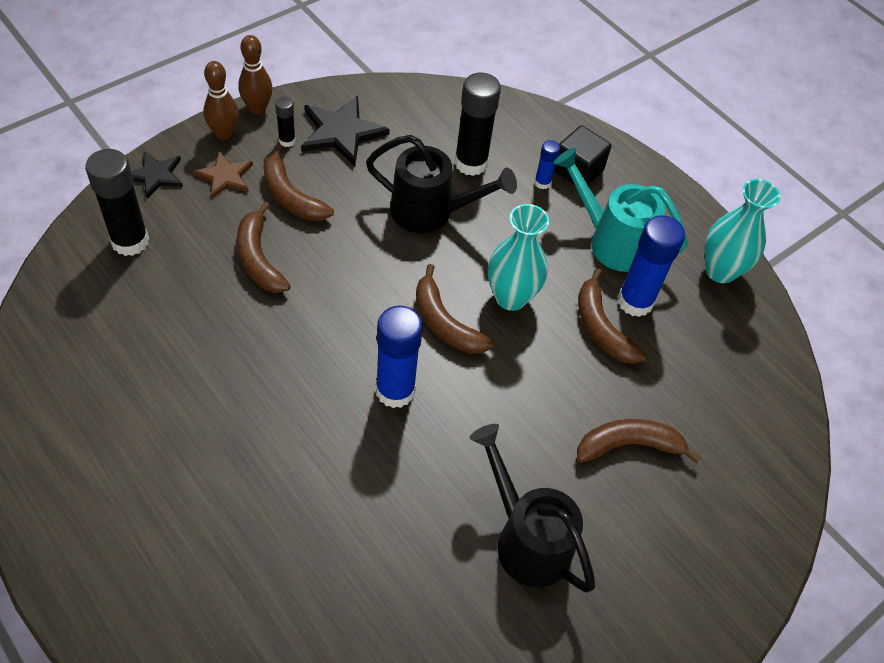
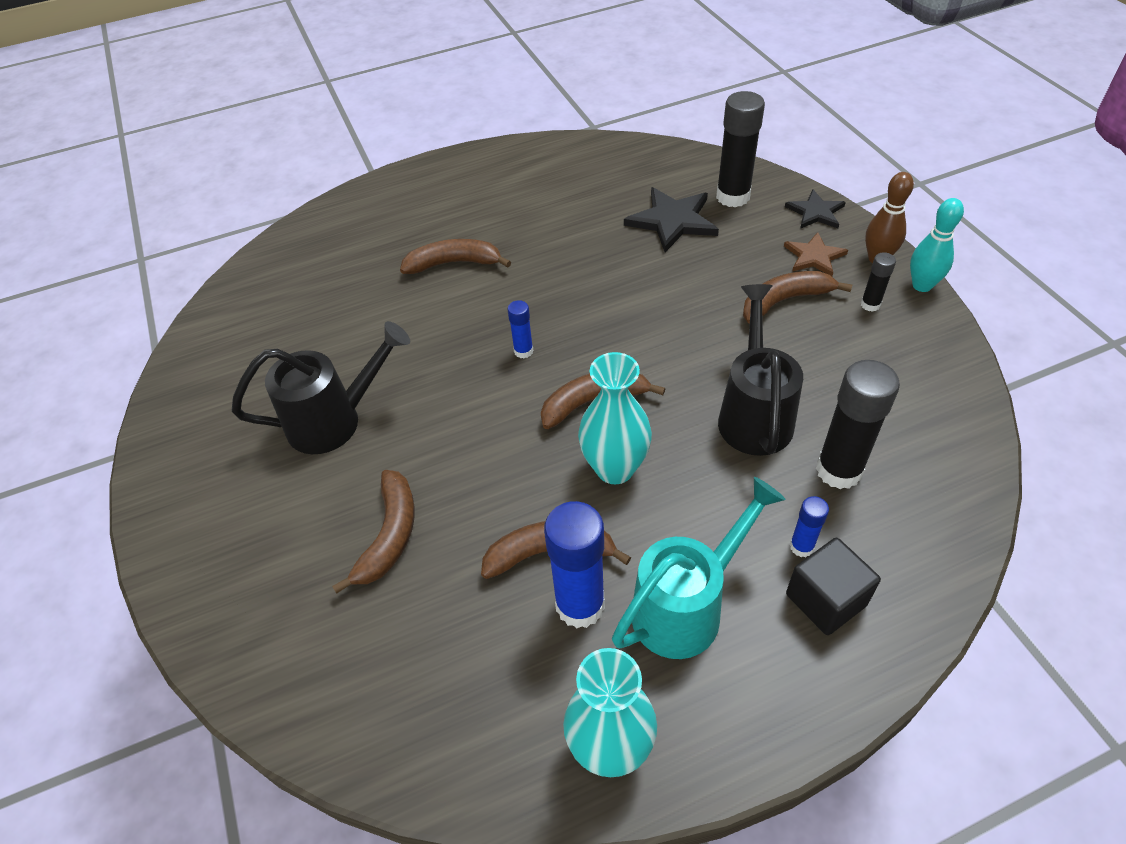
camera: 115 degrees right, 5 degrees down
(257, 108) = (922, 285): brown bowling pin -> turquoise bowling pin
(259, 258) = (702, 273): brown banana -> brown banana (454, 263)
(341, 132) = (887, 351): black star -> black star (672, 221)
(395, 391) = (523, 351): blue glue stick -> blue glue stick, size x0.50
(430, 212) = (754, 415): black watering can -> black watering can turned 150 degrees clockwise

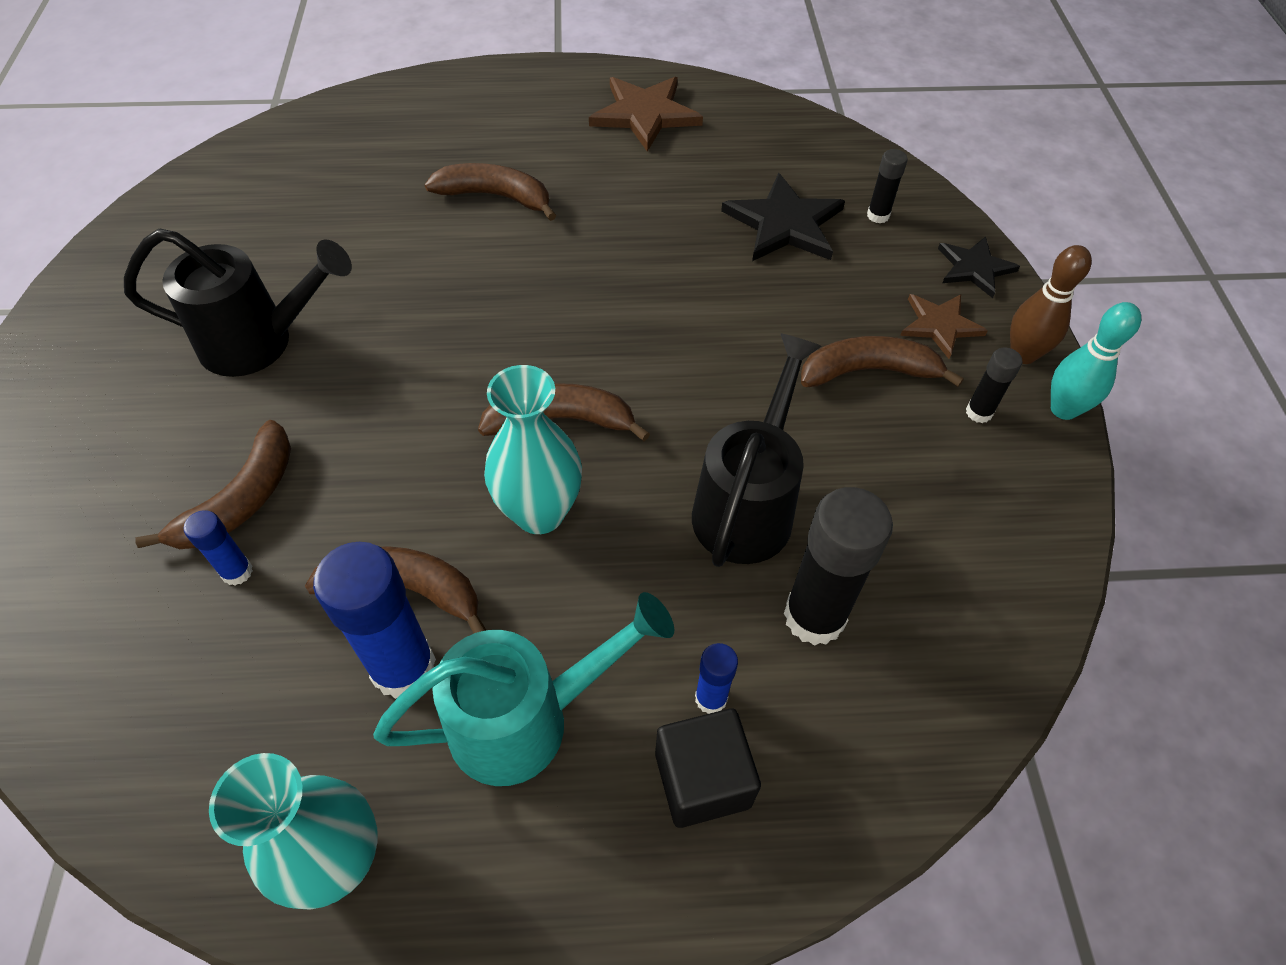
camera: 15 degrees right, 5 degrees up
(523, 351) = (514, 330): blue glue stick -> blue glue stick (237, 572)
(530, 174) = (645, 114): none -> brown star
(733, 197) = (878, 215): black glue stick -> black glue stick, size x0.50

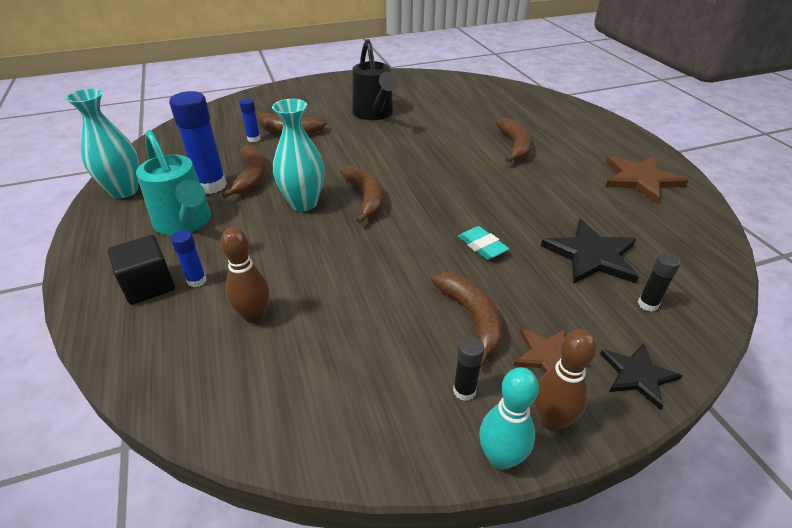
camera: 75 degrees right, 15 degrees down
(735, 317) = (482, 246): none -> turquoise eraser
(747, 505) = (330, 275): black watering can -> none
(814, 616) = (254, 315): black glue stick -> brown bowling pin

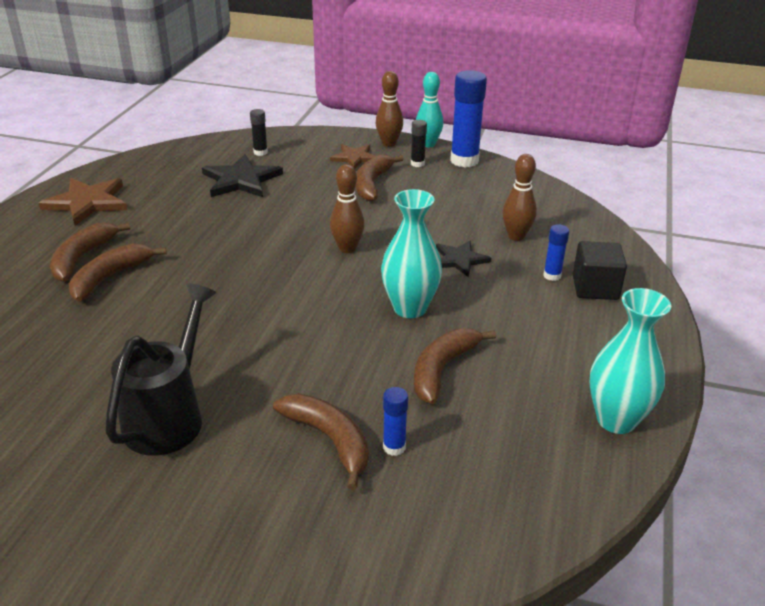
camera: 145 degrees left, 5 degrees down
(185, 223) = (547, 337): turquoise watering can -> none
(211, 185) = (499, 378): blue glue stick -> blue glue stick (464, 161)
(366, 198) = (343, 288): brown banana -> brown banana (82, 258)
(400, 228) = (347, 248): none -> brown bowling pin
(482, 246) = (303, 212): turquoise eraser -> none
(637, 375) = (322, 138): black star -> black star (459, 260)

